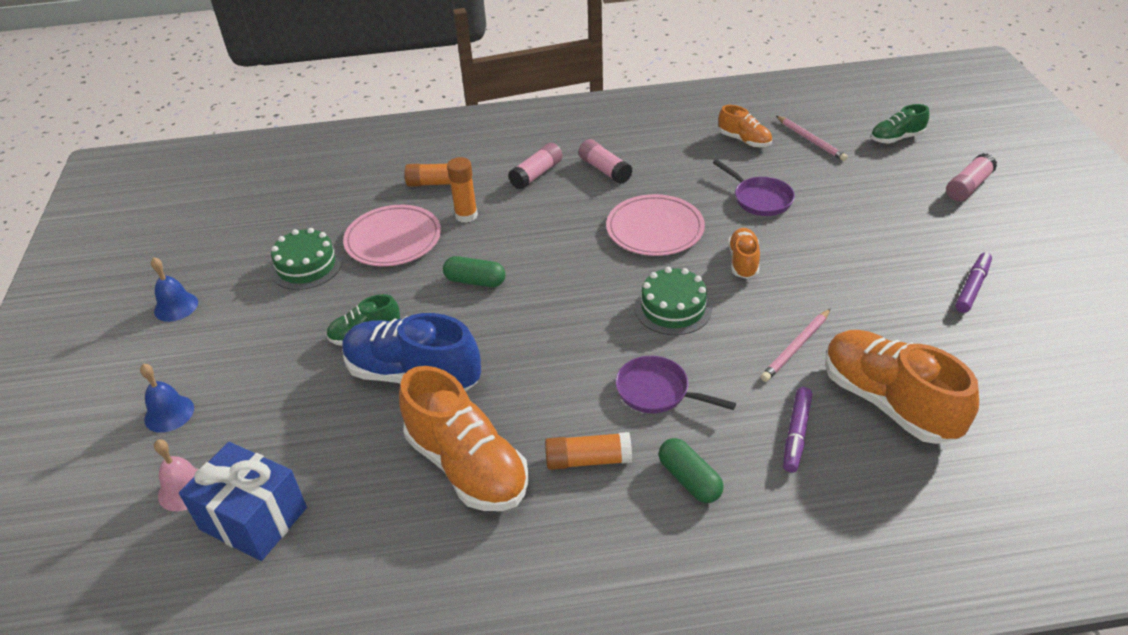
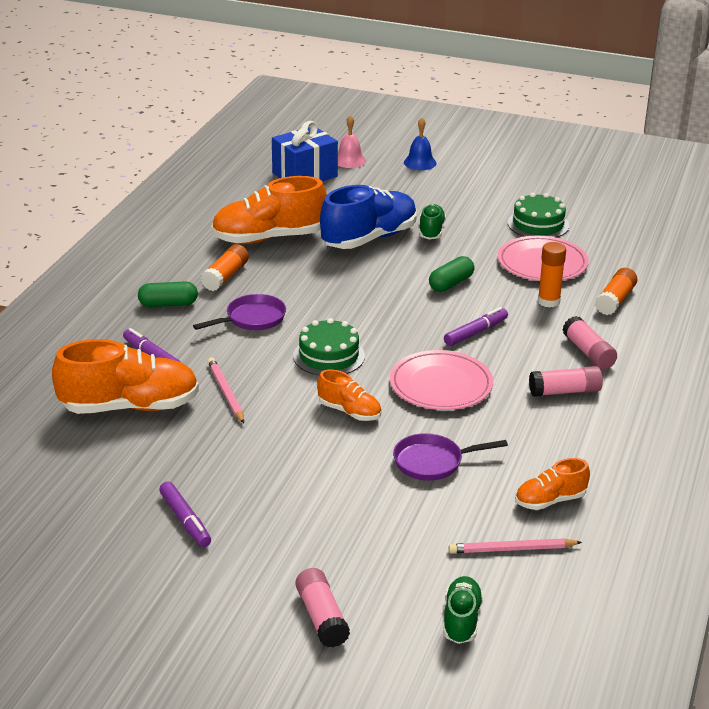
camera: 115 degrees right, 10 degrees down
(176, 306) = (532, 175): blue bell -> none
(554, 238) = (476, 332): none -> purple marker

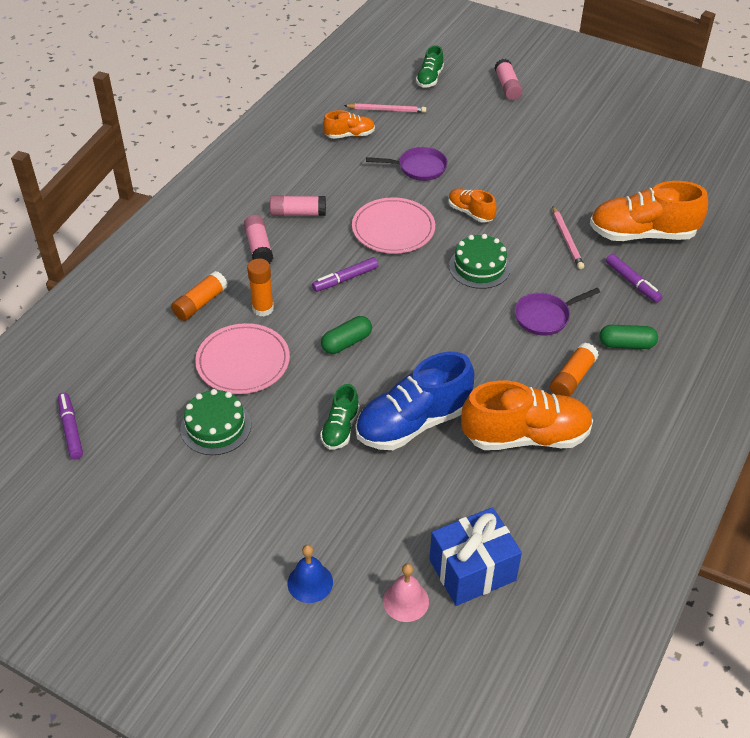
camera: 170 degrees left, 15 degrees up
(185, 520) = (590, 146): purple marker -> purple marker (71, 429)

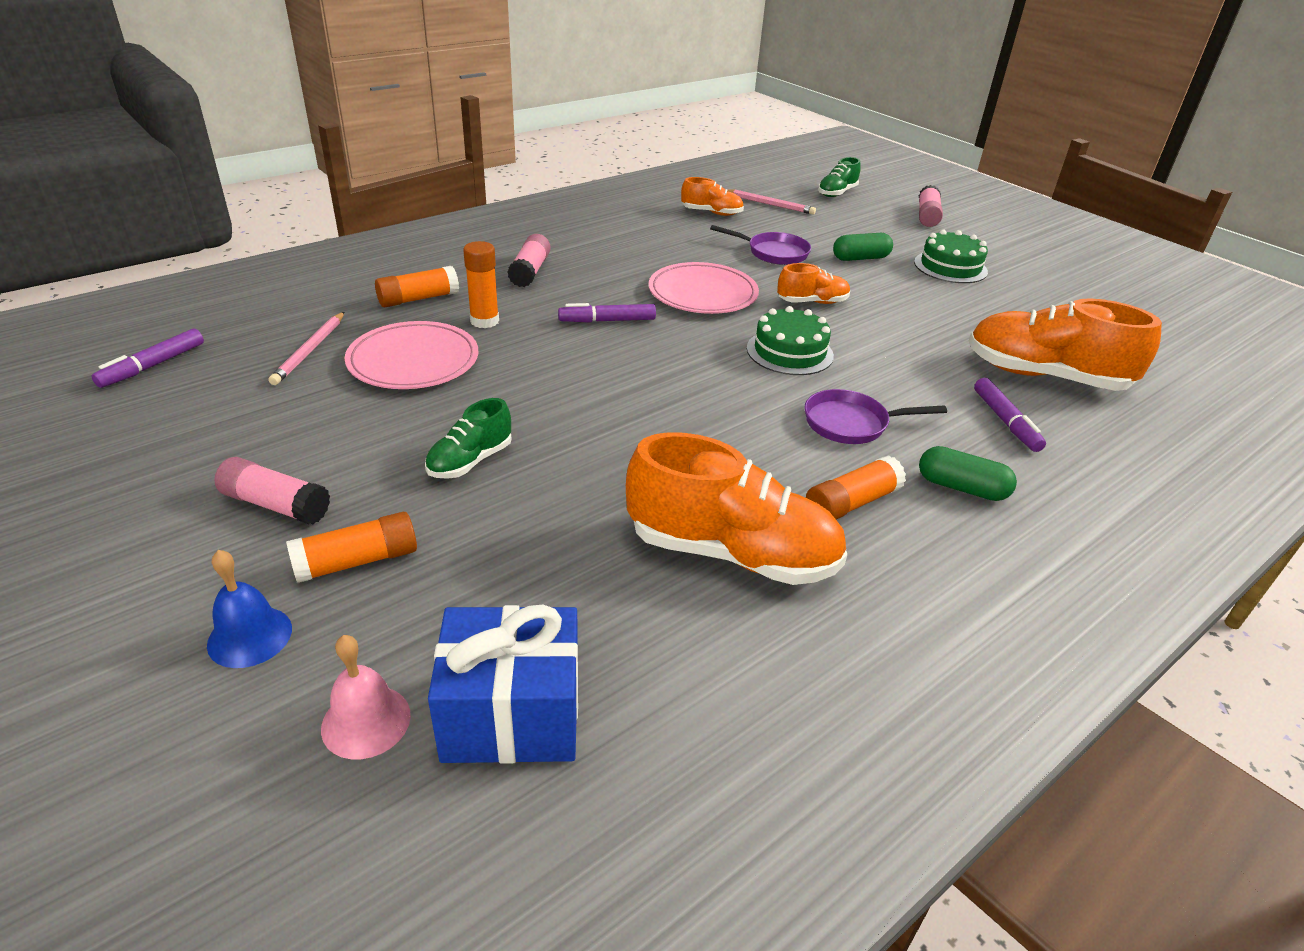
camera: 20 degrees right, 10 degrees down
(71, 429) = (153, 366): purple marker -> purple marker turned 150 degrees counterclockwise
(216, 427) = (316, 412): green cake -> green cake (950, 267)
(298, 213) = (600, 256): pink glue stick -> pink glue stick (276, 505)
(329, 518) = (357, 561): none -> orange glue stick
(346, 342) = (557, 377): green capsule -> green capsule (860, 258)
(413, 423) = (575, 485): blue shoe -> none
(470, 212) = (812, 302): orange shoe -> orange shoe turned 105 degrees clockwise
(566, 239) = (929, 355): pink pencil -> pink pencil (310, 350)

